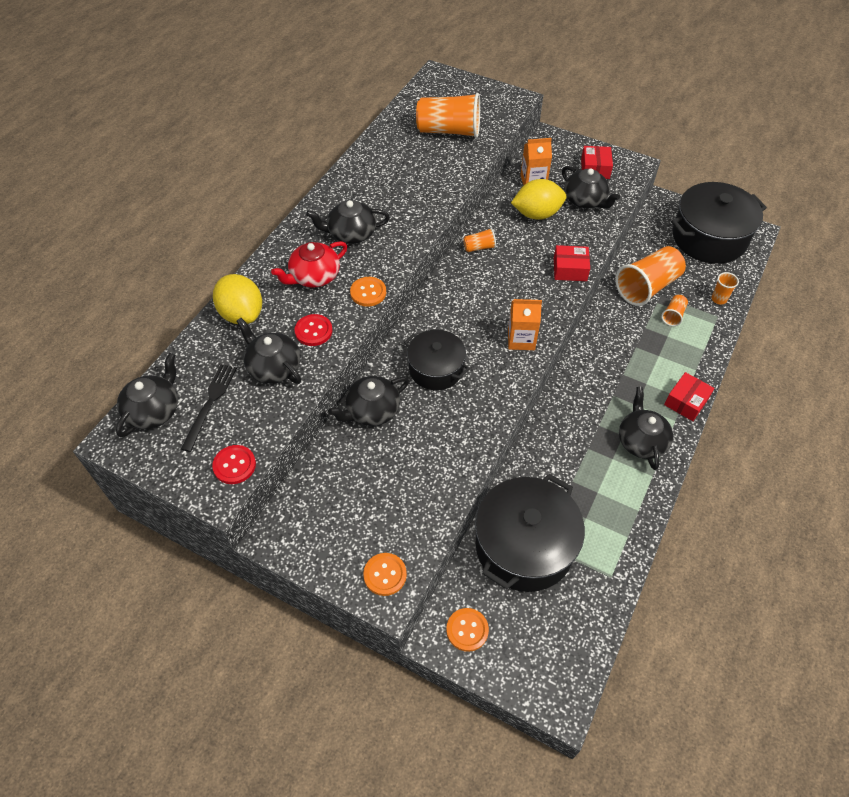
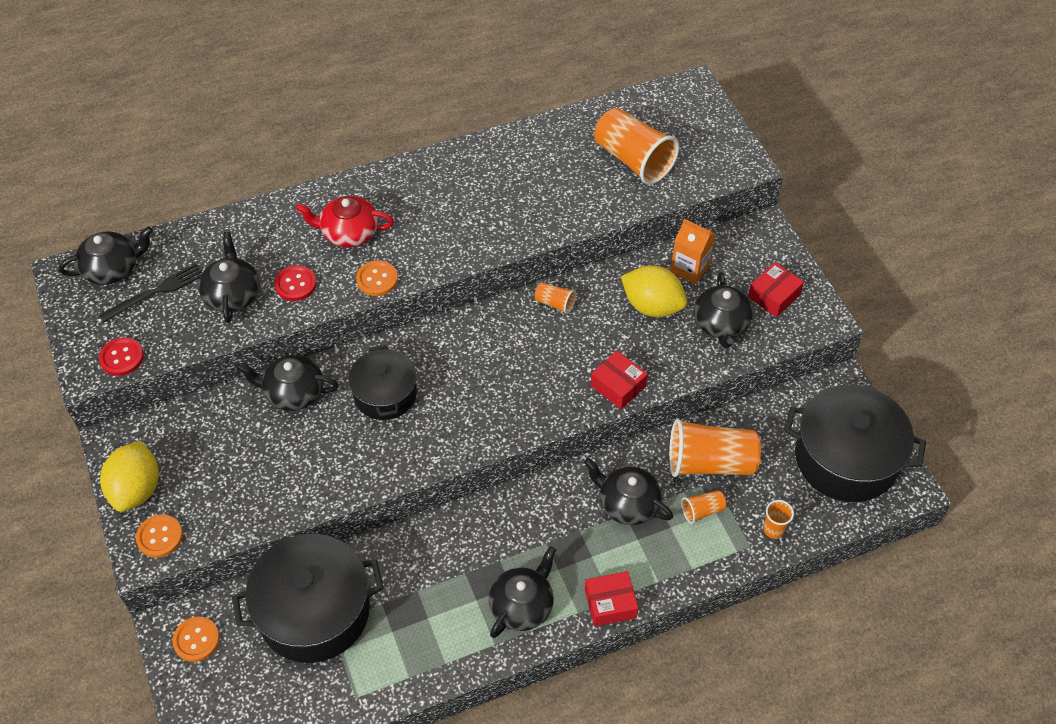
camera: 40 degrees right, 0 degrees up
(242, 314) = (256, 229): yellow lemon -> yellow lemon (136, 489)
(351, 233) = (424, 211): black teapot -> black teapot (627, 503)
(521, 339) = (490, 421): orange carton -> none

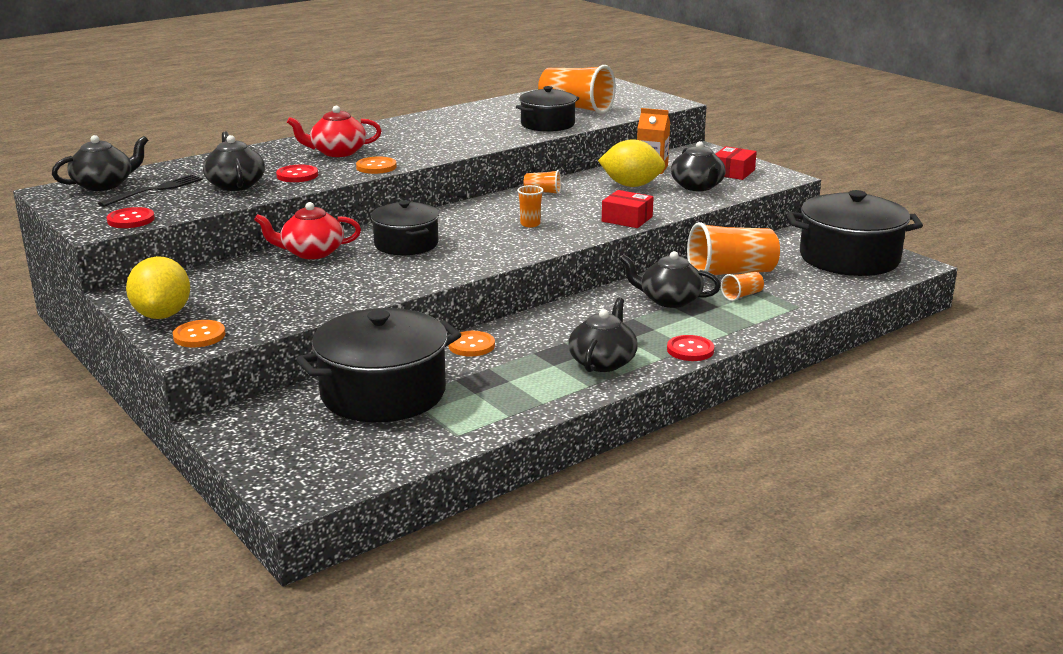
camera: 15 degrees left, 30 degrees down
(196, 640) = (255, 426): orange button -> orange button (471, 345)
(293, 392) = (311, 252): black teapot -> red teapot
(586, 200) = (547, 124): none -> black pot
(610, 603) = (690, 350): red box -> red button
(773, 530) = (814, 296): orange cup -> orange cup (530, 224)

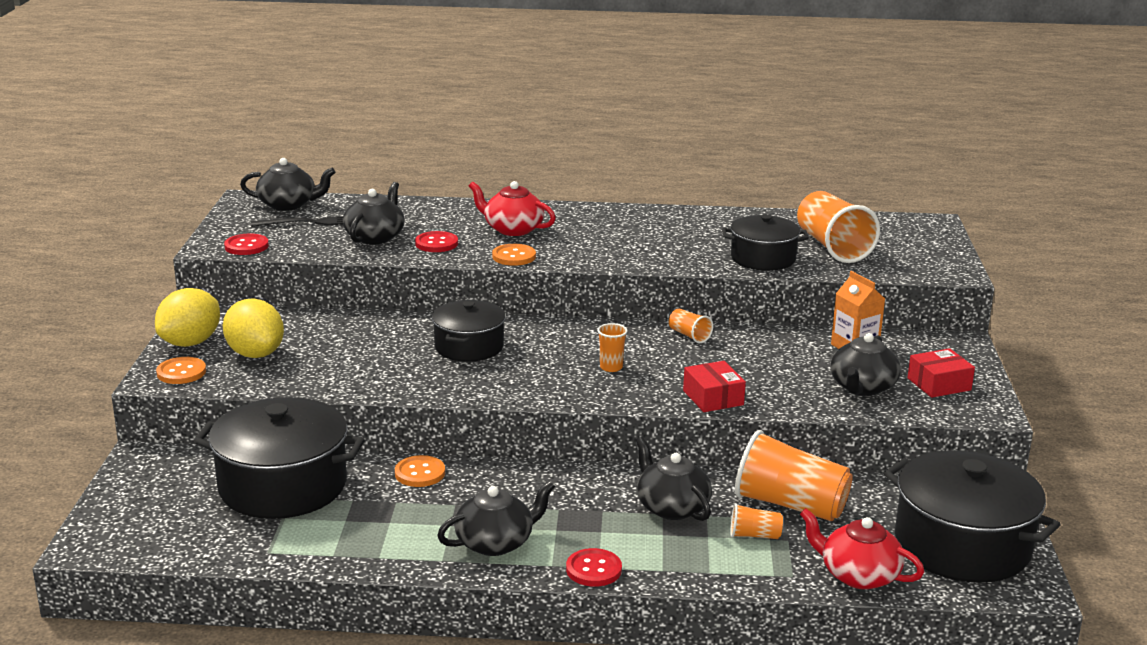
camera: 40 degrees right, 0 degrees up
(311, 252) = (384, 326): red teapot -> red teapot (858, 575)
(631, 185) = (793, 360): yellow lemon -> yellow lemon (255, 354)

